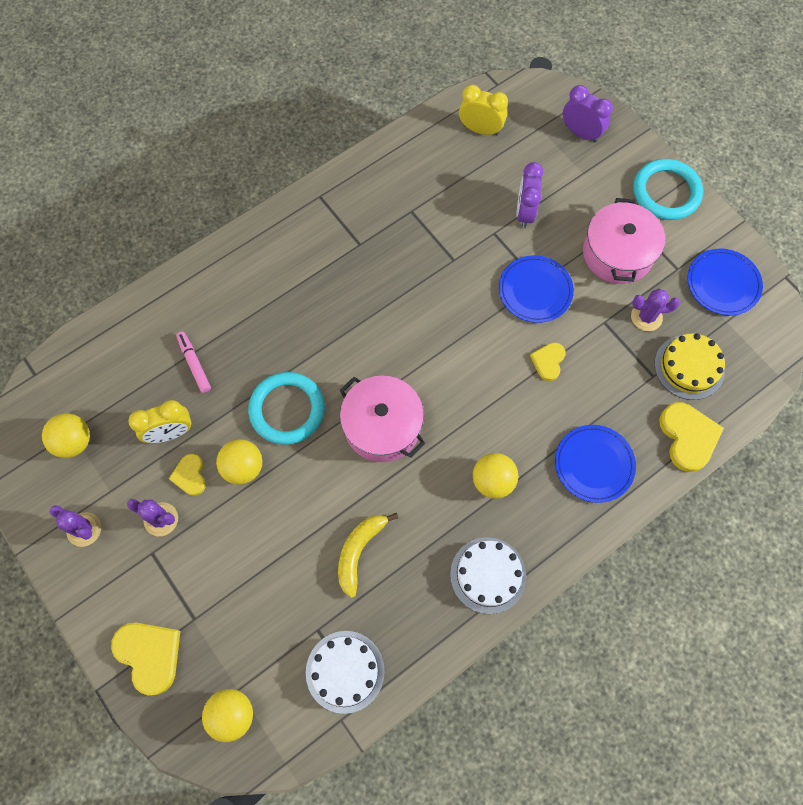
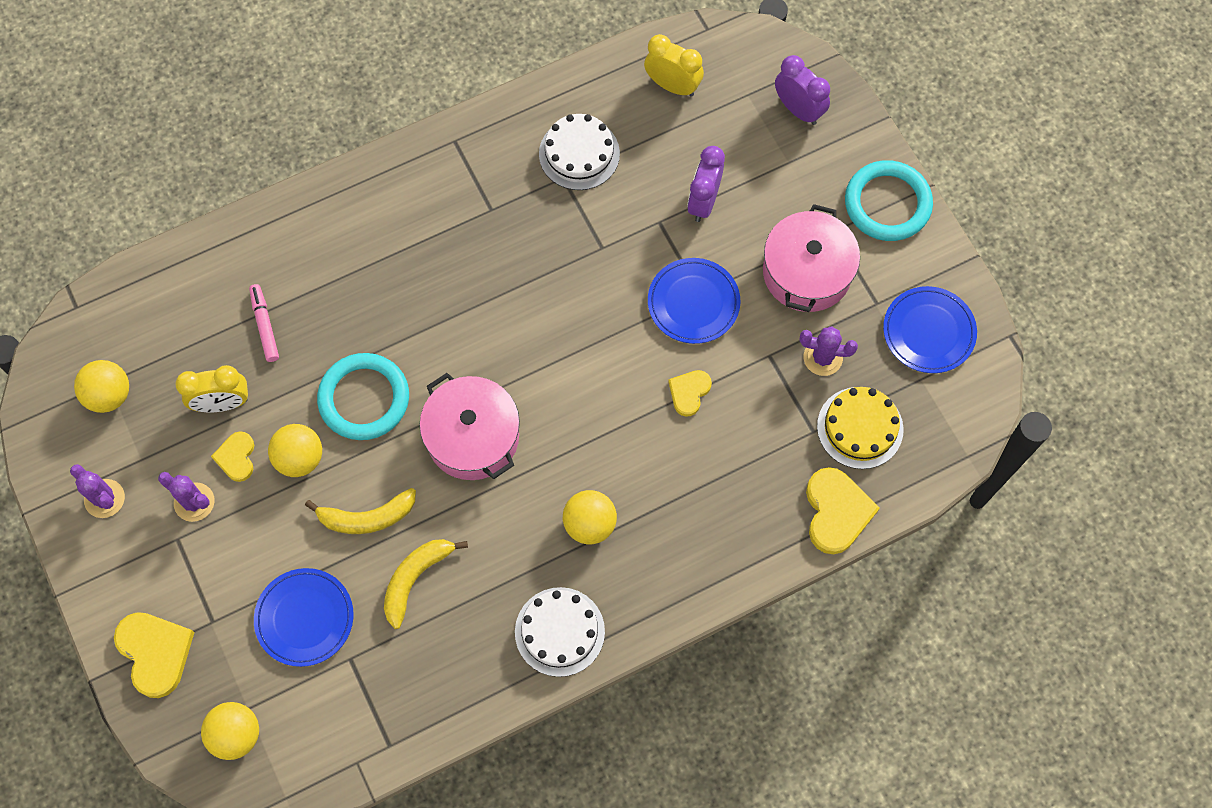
camera: 10 degrees right, 0 degrees up
(309, 507) = (367, 517): none -> yellow banana
(345, 671) = (372, 710): white cake -> white cake (579, 154)
(594, 464) = (715, 525): blue plate -> blue plate (304, 618)

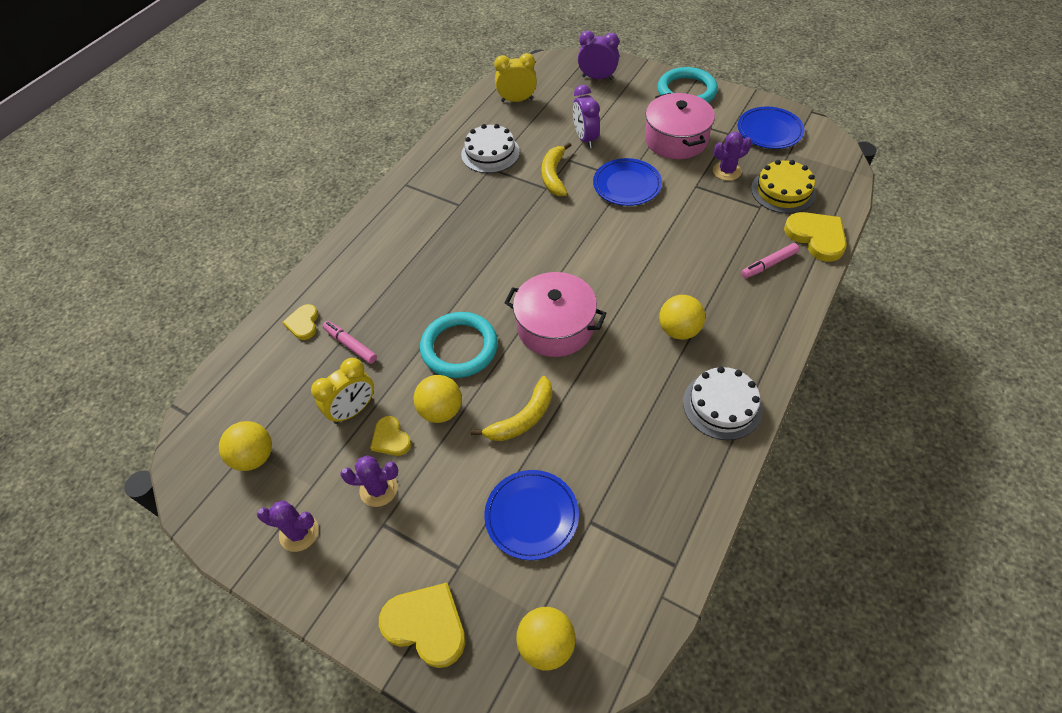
camera: 30 degrees left, 15 degrees down
(415, 579) = (592, 436): yellow banana -> yellow banana (554, 176)
(689, 392) = (669, 228): yellow heart -> yellow heart (303, 323)
(751, 510) = (768, 264): none -> pink marker

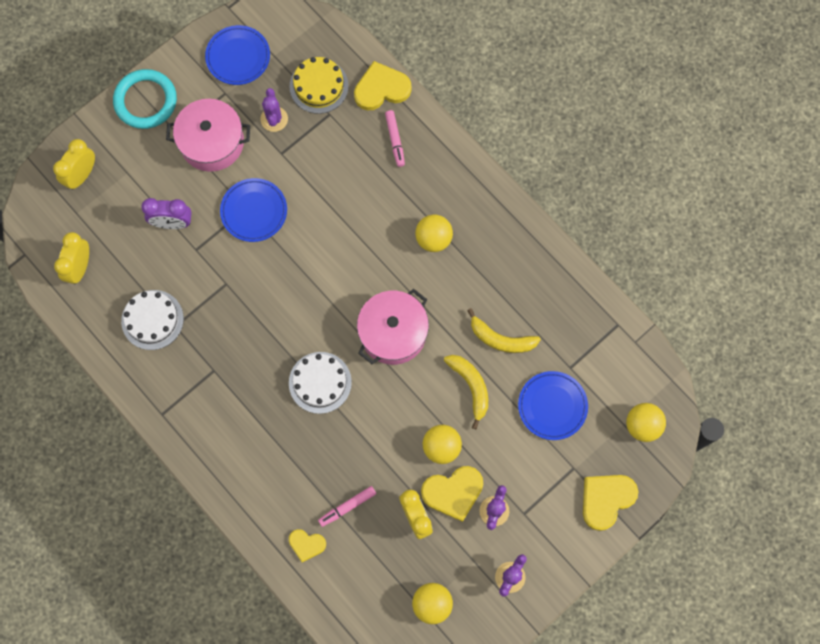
camera: 75 degrees left, 20 degrees up
(391, 438) = (453, 492): yellow heart -> yellow heart, size x1.69
(459, 347) = (385, 416): turquoise ring -> none
(554, 176) = (212, 271): yellow banana -> yellow banana (501, 339)
(597, 78) = (81, 175): purple clock -> yellow clock
(722, 405) = (511, 239): white cake -> white cake (320, 382)

